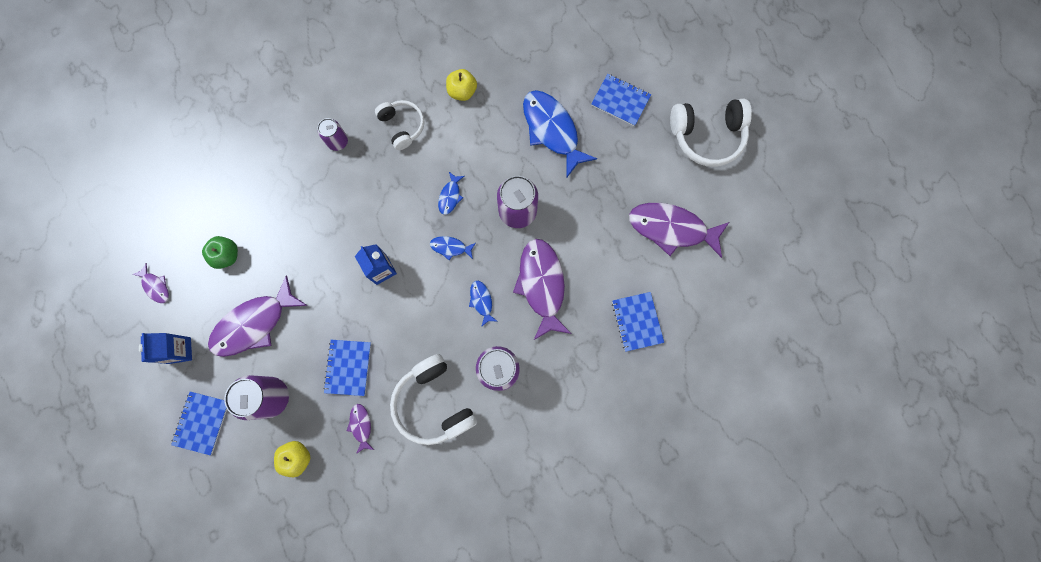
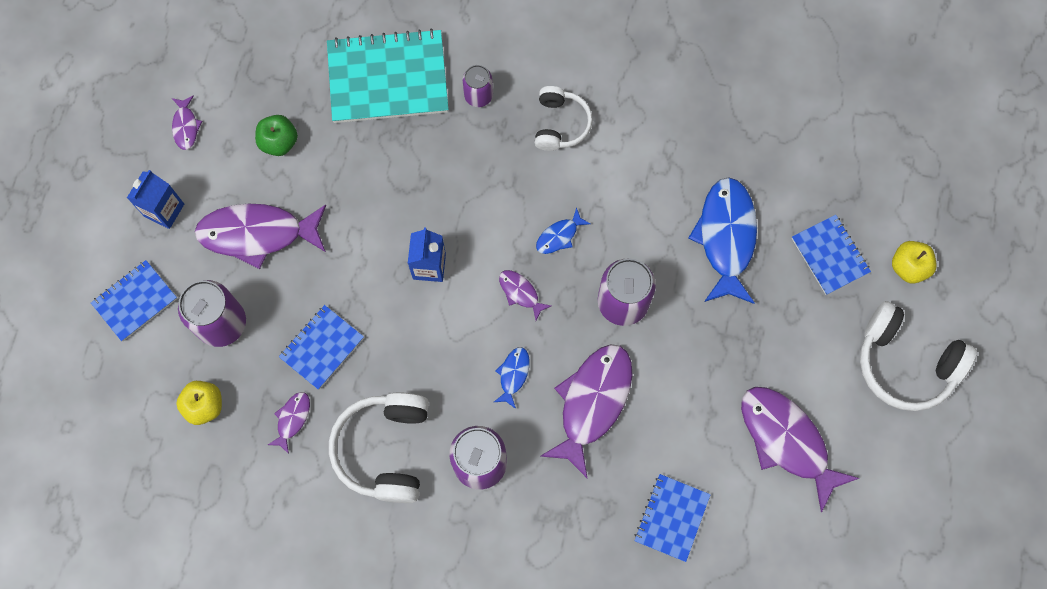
camera: 35 degrees right, 5 degrees down
(271, 168) = (388, 78): none -> turquoise notebook
(450, 247) = (520, 292): blue fish -> purple fish
(462, 91) = (654, 128): yellow apple -> yellow apple (908, 267)

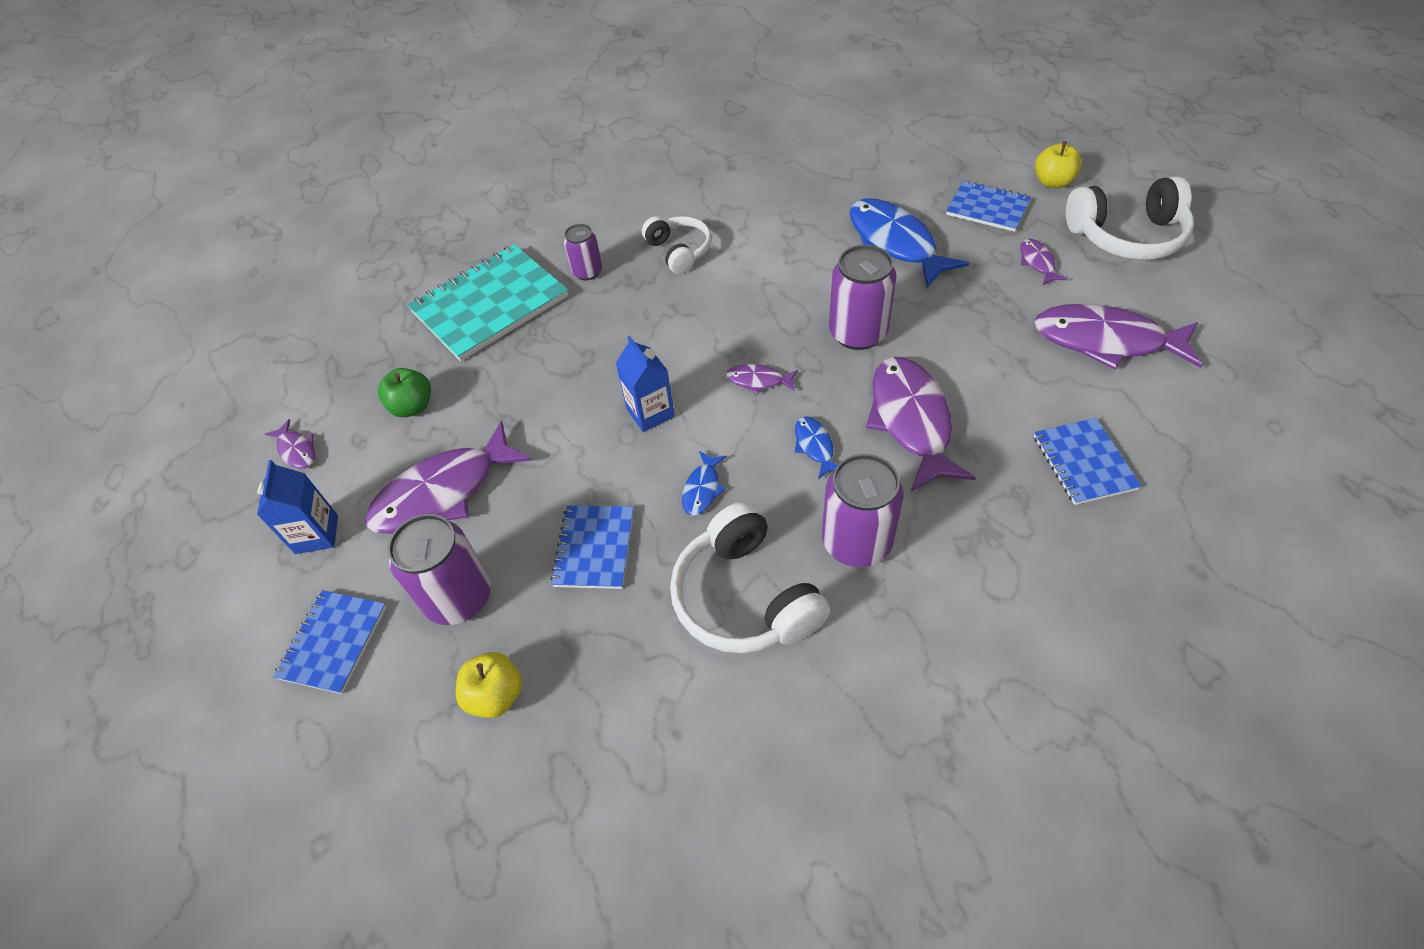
camera: 30 degrees left, 20 degrees down
(292, 419) = (615, 638): purple fish -> purple fish (1037, 262)
(559, 236) = (753, 321): blue fish -> blue fish (702, 489)

